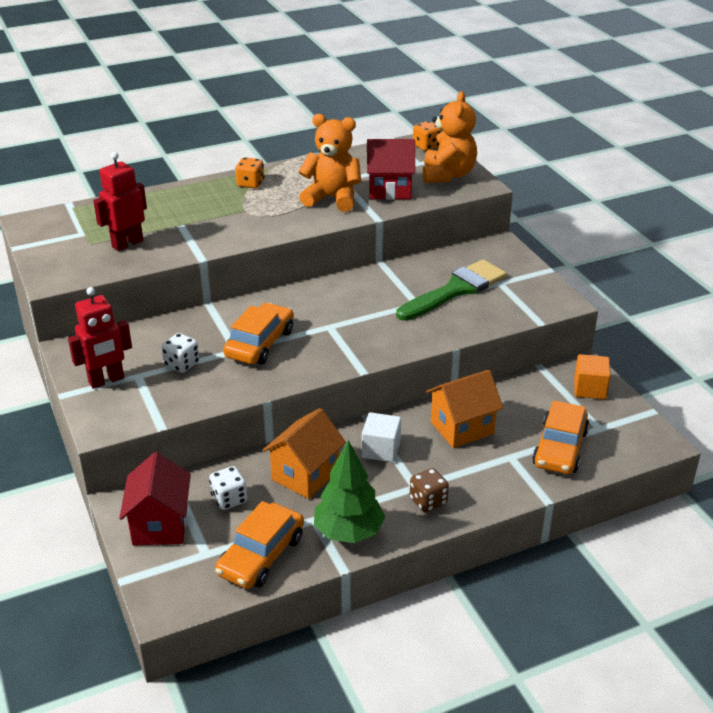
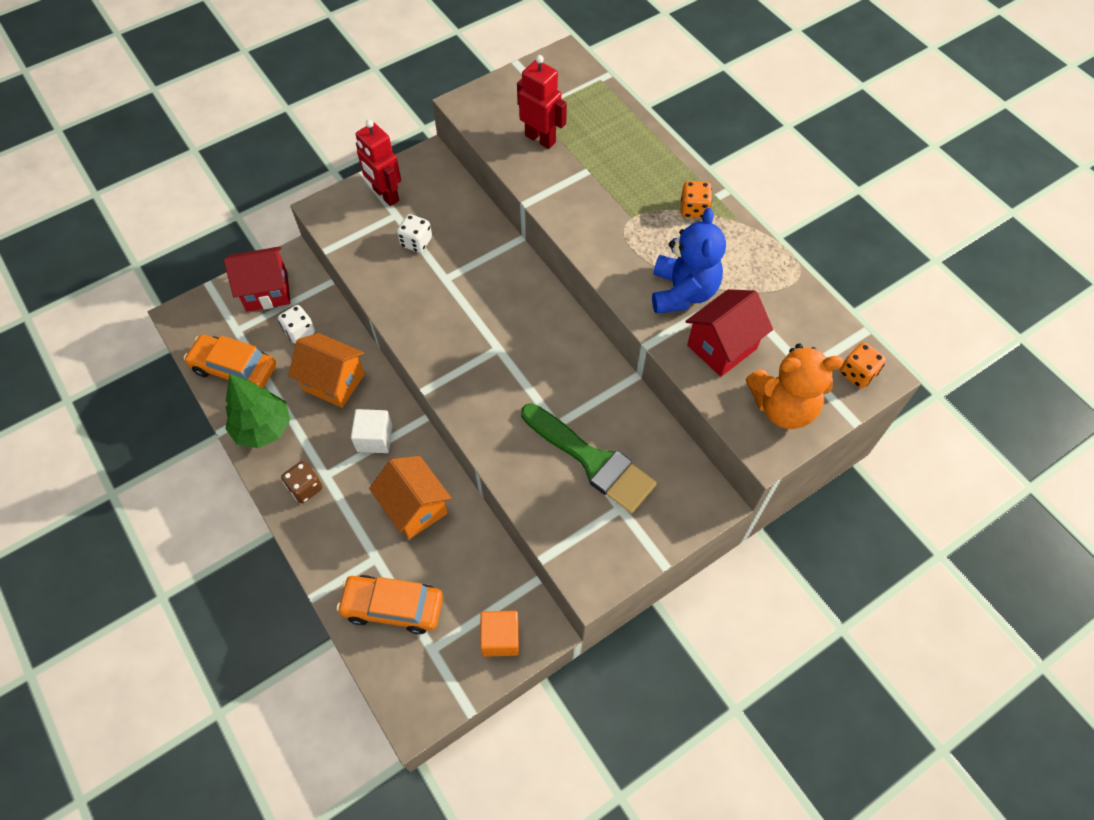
camera: 80 degrees right, 25 degrees up
(260, 343) = (458, 295): orange car -> none
(332, 198) = (682, 292): orange teddy bear -> blue teddy bear
(389, 190) = (722, 347): red house -> red house turned 60 degrees clockwise

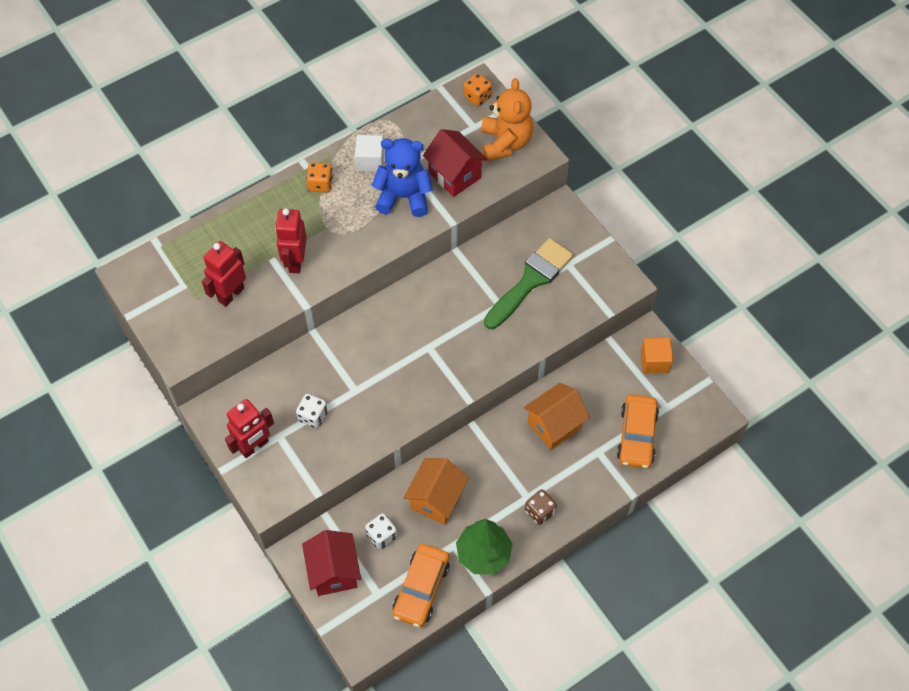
camera: 90 degrees left, 0 degrees up
(374, 438) = (492, 461): white cube -> white cube (370, 161)
(584, 191) = (295, 261): none -> red robot

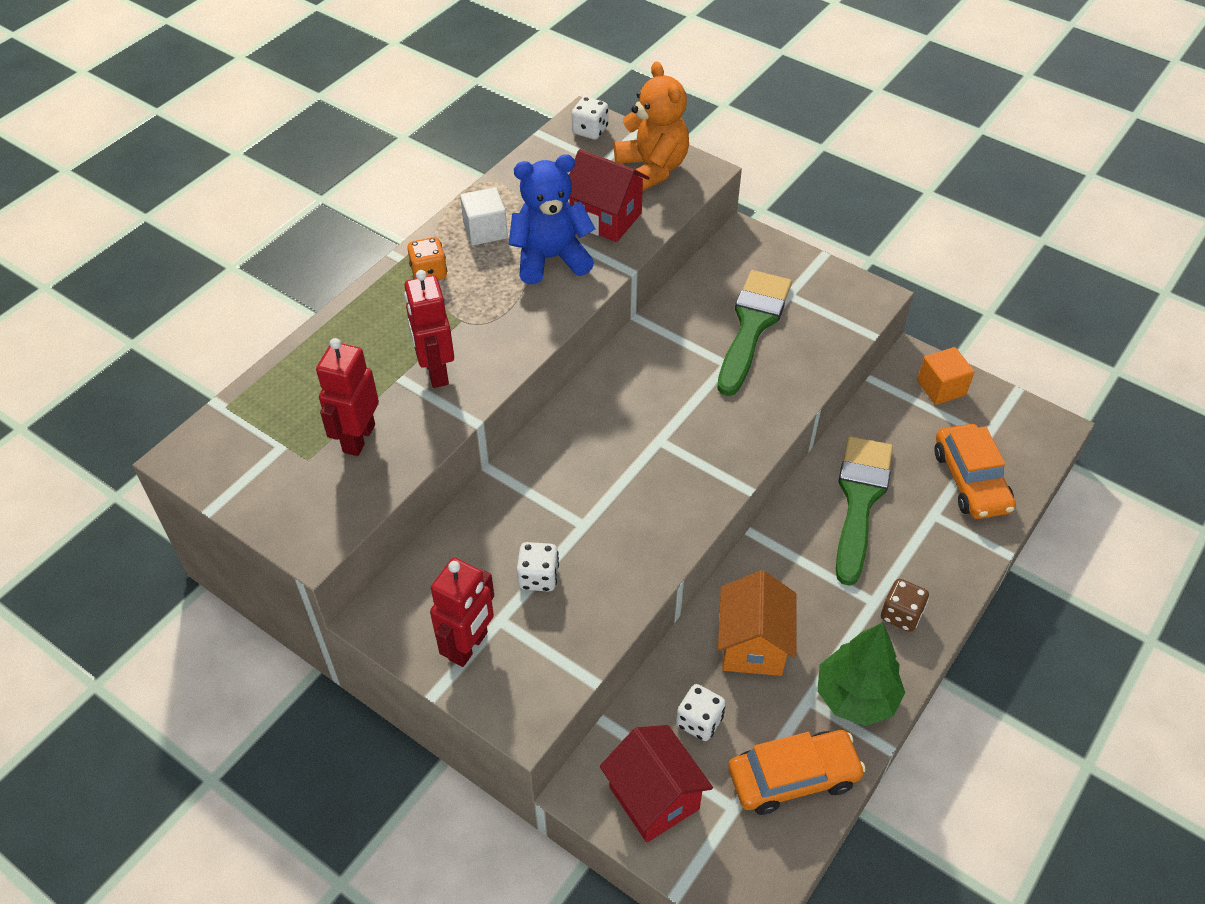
camera: 20 degrees left, 10 degrees down
(421, 588) = (793, 777): orange car -> orange car turned 105 degrees counterclockwise
(477, 97) = (590, 131): orange dice -> white dice
(554, 425) = (859, 500): orange house -> green brush

